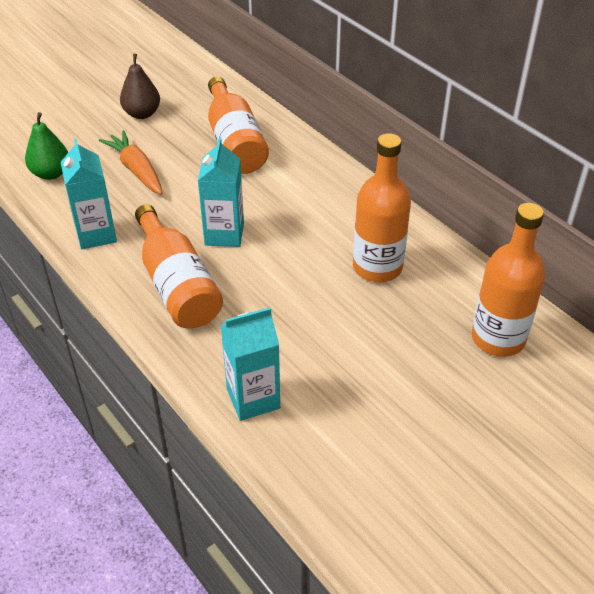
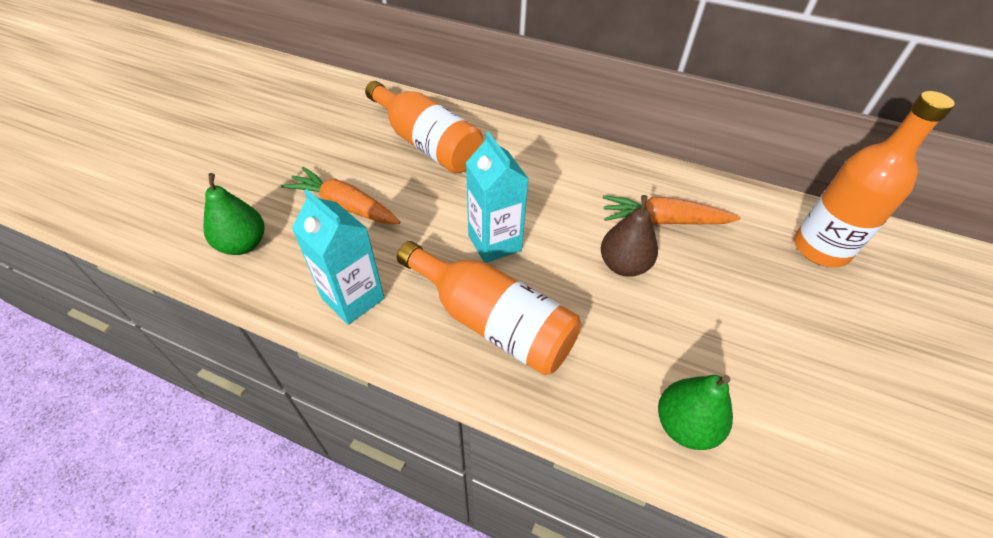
camera: 30 degrees left, 5 degrees up
(142, 114) = (305, 144): brown pear -> brown pear (623, 265)
(253, 399) = (684, 425): turquoise carton -> green pear
(377, 267) = (663, 221): orange bottle -> orange carrot

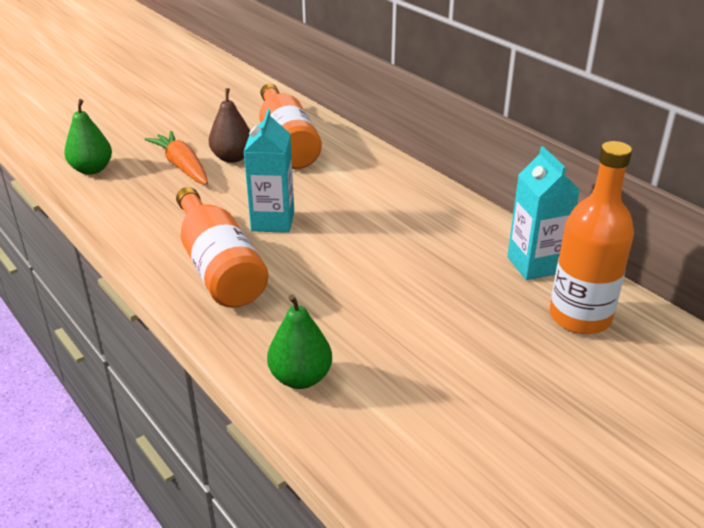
camera: 30 degrees right, 15 degrees down
(353, 298) = (134, 222): turquoise carton -> turquoise carton (535, 265)
(623, 265) = (366, 268): brown pear -> brown pear (232, 158)
(663, 221) = (440, 250): orange carrot -> none

